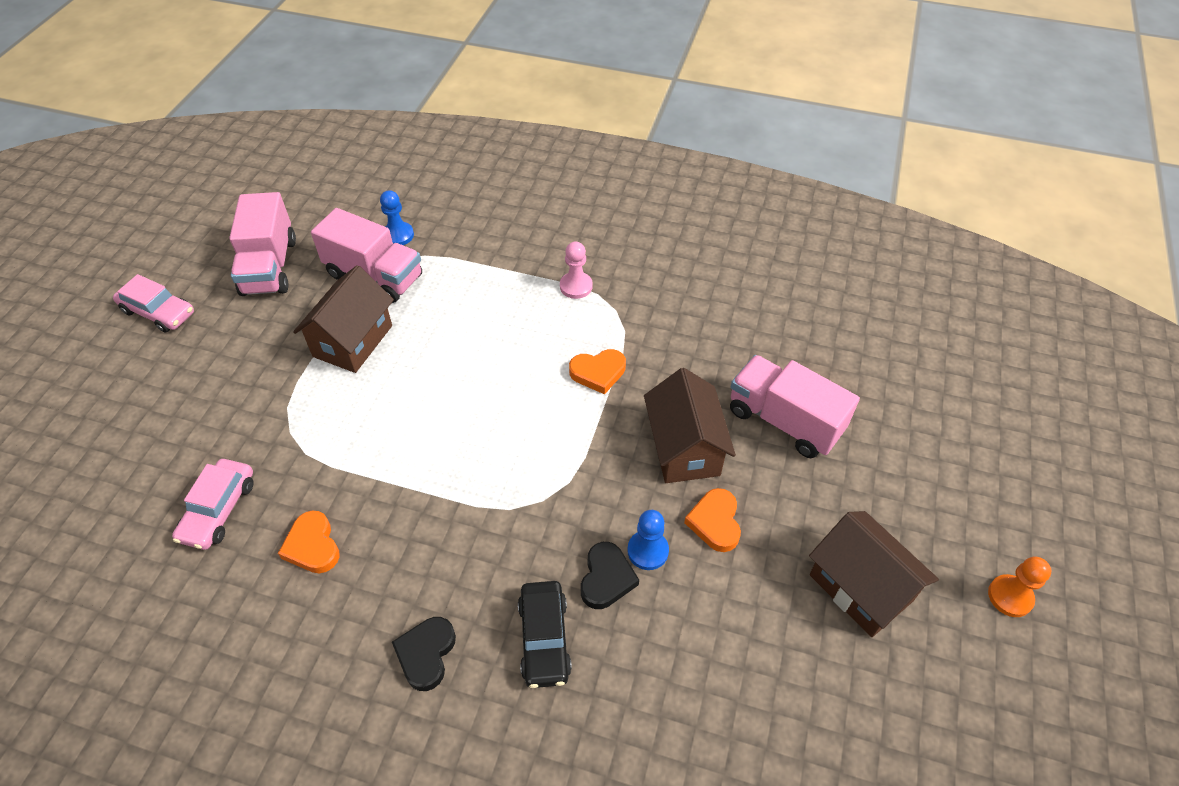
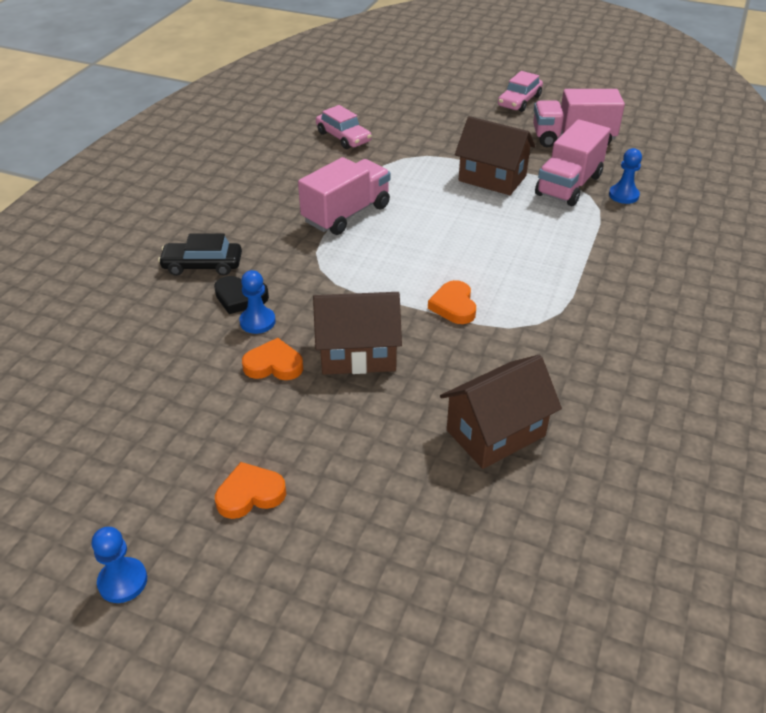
camera: 95 degrees right, 10 degrees down
(218, 510) = (343, 137): pink car -> pink car turned 150 degrees counterclockwise
(312, 546) = (306, 171): orange heart -> orange heart (250, 494)
(426, 654) = (211, 216): black heart -> none
(576, 286) = (569, 298): pink pawn -> none
(784, 421) = (381, 432): pink truck -> pink truck (346, 214)
(860, 587) = (177, 455): brown house -> brown house (495, 433)
(1010, 596) = (123, 581): orange pawn -> blue pawn

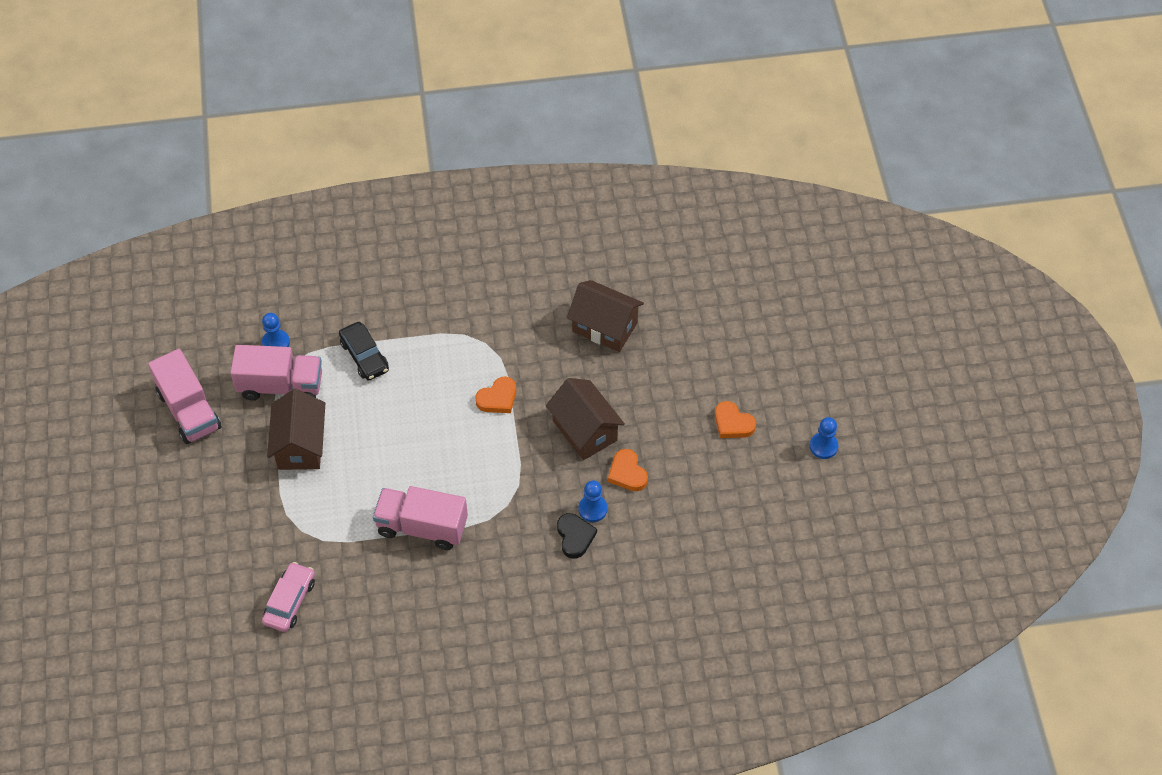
camera: 120 degrees left, 15 degrees up
(202, 265) = (554, 588): black car -> black car (364, 356)
(519, 101) = (128, 483): pink car -> none

